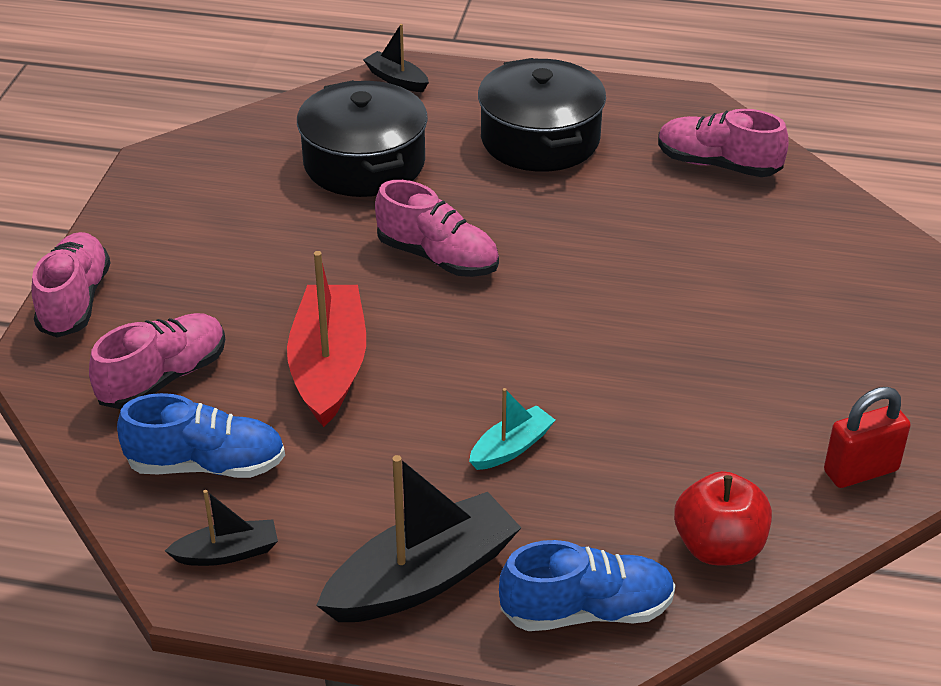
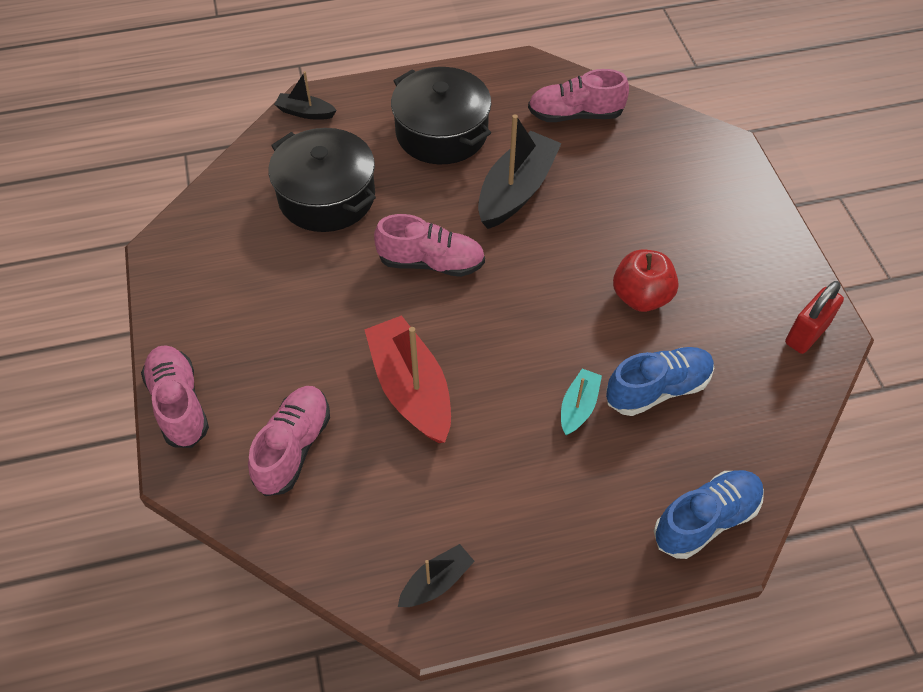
camera: 25 degrees left, 15 degrees up
(206, 465) = (374, 512): blue shoe -> blue shoe (657, 389)
(422, 578) = (584, 542): black boat -> black boat (516, 190)
(719, 547) = (757, 432): red apple -> red apple (641, 297)

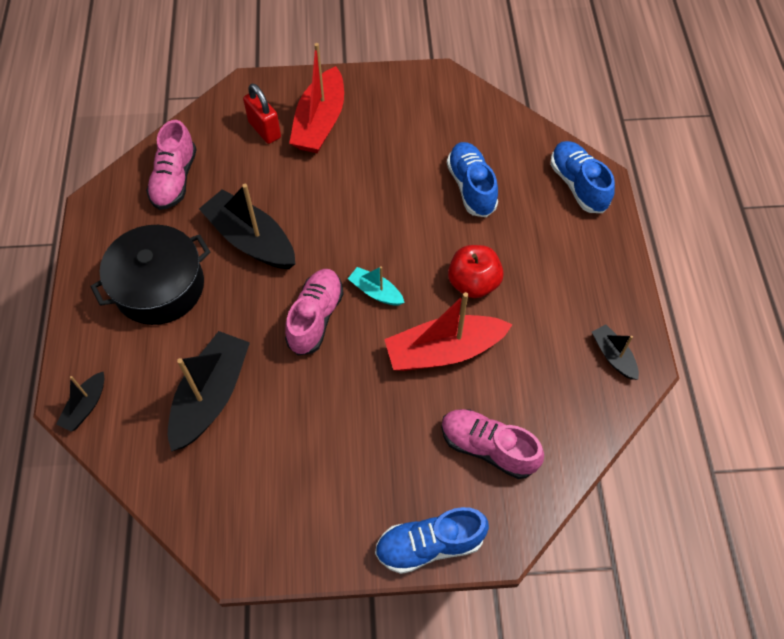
camera: 80 degrees left, 5 degrees up
(179, 404) = (429, 544): pink shoe -> blue shoe
(327, 196) = (211, 396): black pot -> black boat
(578, 407) = (478, 239): turquoise boat -> turquoise boat (376, 292)
(641, 297) = (386, 178): red apple -> red apple (473, 283)
(701, 220) = (320, 122): none -> red boat
(806, 334) = (439, 91): red padlock -> red padlock (264, 130)

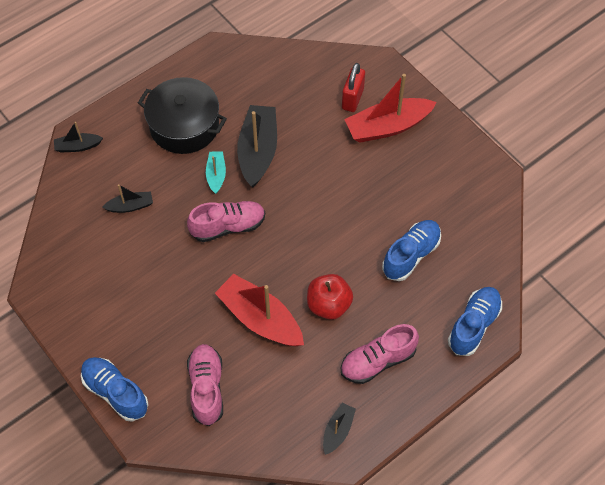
camera: 55 degrees right, 0 degrees up
(175, 179) = (269, 77): pink shoe -> pink shoe (378, 361)
(211, 396) = (130, 206): black boat -> black boat, size x0.51
(376, 292) = (275, 249): turquoise boat -> turquoise boat (216, 175)

